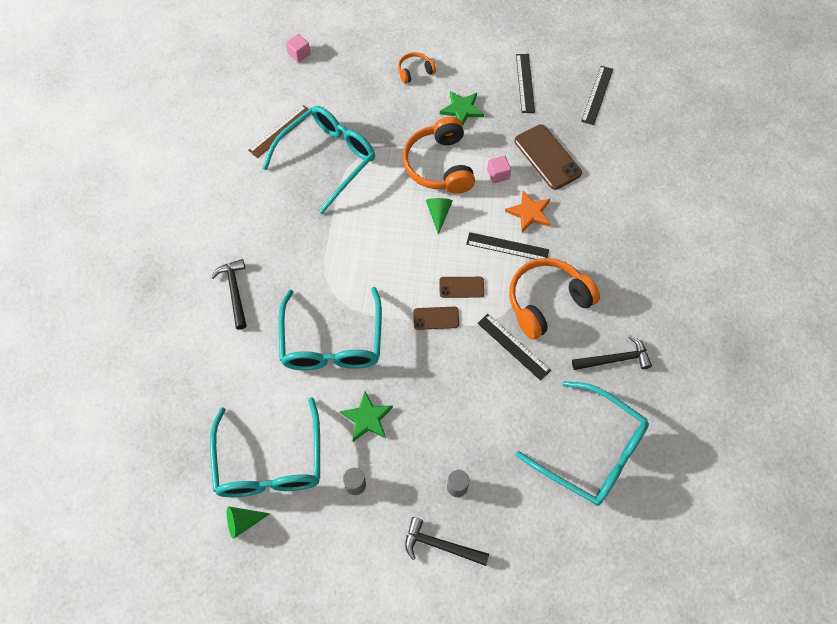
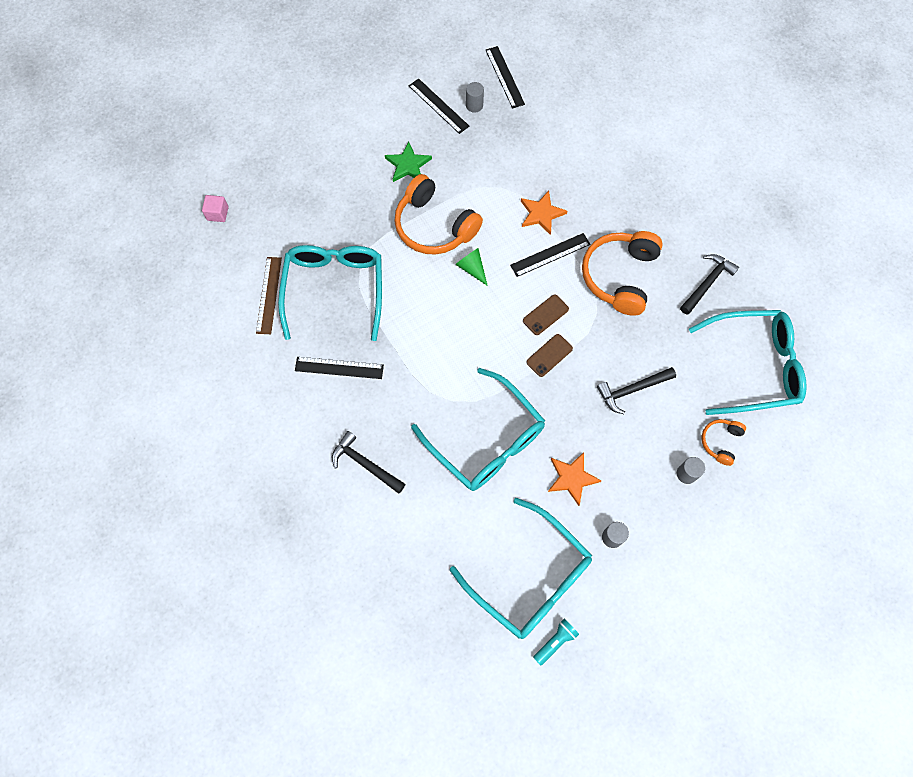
camera: 40 degrees left, 5 degrees up
(243, 522) = (555, 641): green cone -> turquoise flashlight
(367, 418) = (572, 478): green star -> orange star
(415, 71) = (337, 159): orange headphones -> orange headphones (720, 442)
(440, 545) = (715, 528): black hammer -> black hammer (632, 390)
(498, 174) = (488, 200): pink cube -> none
(513, 346) = (627, 331): black ruler -> black ruler (339, 368)
(547, 157) = (513, 157): brown phone -> none
(553, 100) = (474, 105): none -> grey cylinder

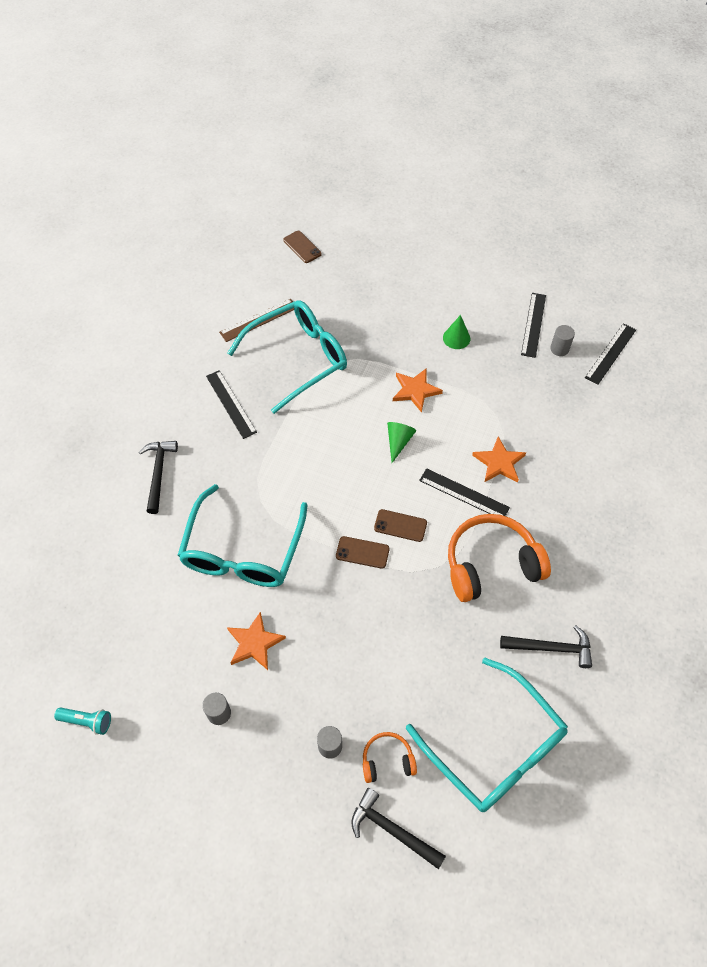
camera: 55 degrees right, 10 degrees down
(218, 213) = (302, 247): pink cube -> brown phone
(408, 165) = (456, 338): green star -> green cone
(434, 226) = (415, 391): orange headphones -> orange star
(529, 576) = (136, 662): turquoise glasses -> none
(632, 390) = (381, 644): black hammer -> black hammer (392, 829)

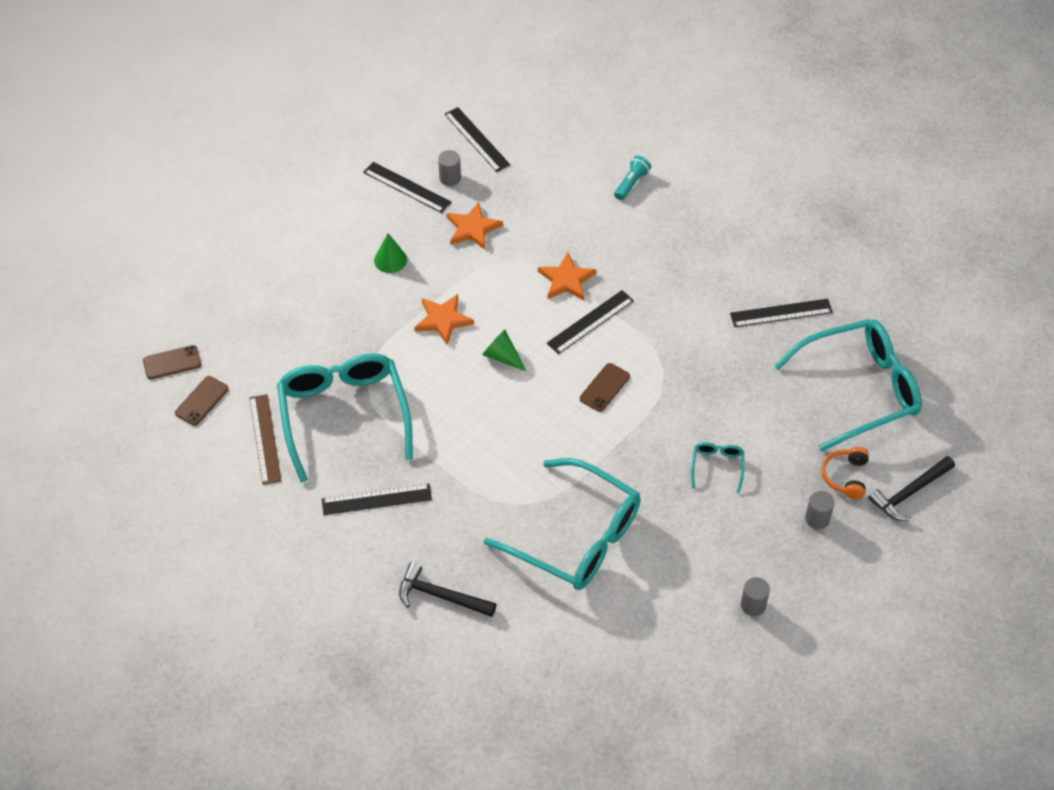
camera: 70 degrees left, 5 degrees down
(87, 721) = (721, 729): turquoise flashlight -> turquoise flashlight (631, 183)
(254, 643) = (688, 554): orange star -> orange star (472, 228)
(354, 640) = (717, 467): none -> turquoise glasses
(362, 552) = (622, 430): brown phone -> brown phone (202, 401)
(491, 565) = (678, 328): orange headphones -> none
(551, 648) = (781, 313): black hammer -> black ruler

